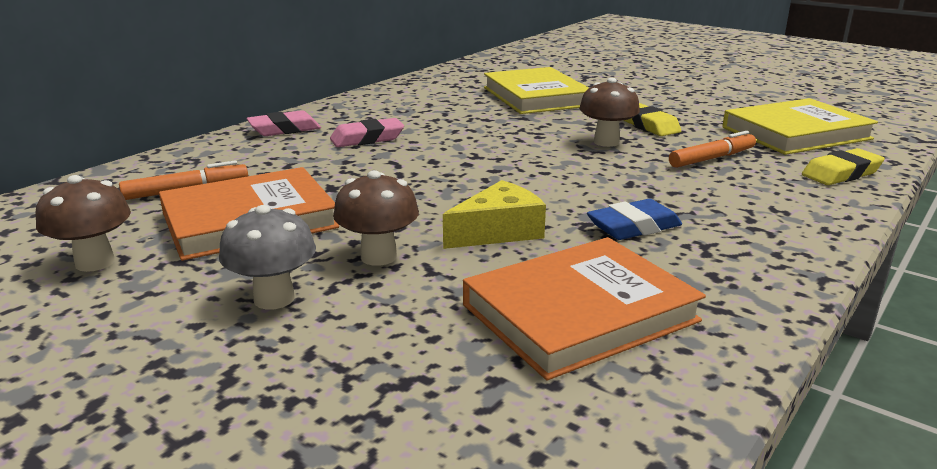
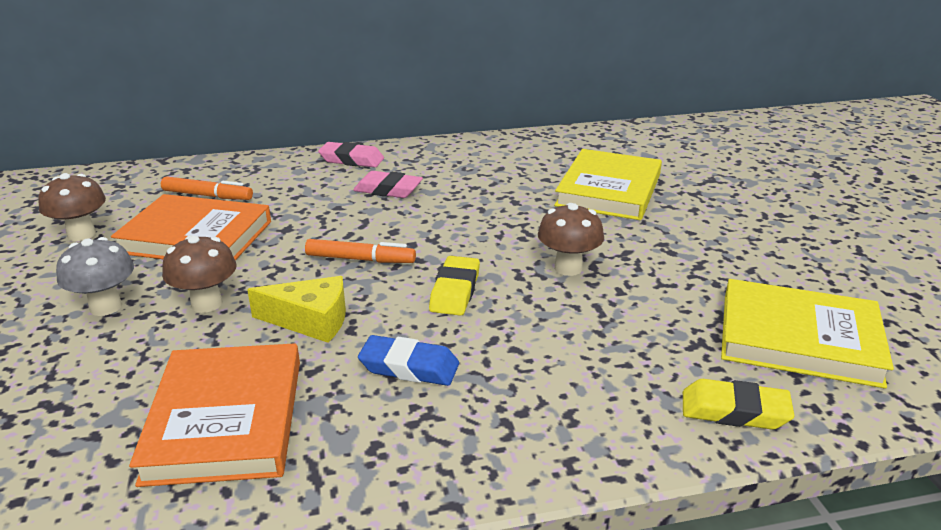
camera: 40 degrees right, 5 degrees up
(580, 313) = (225, 419): orange book -> orange book turned 75 degrees clockwise
(648, 125) = (650, 264): yellow eraser -> yellow eraser (455, 291)
(711, 158) = (630, 329): orange marker -> orange marker (359, 259)

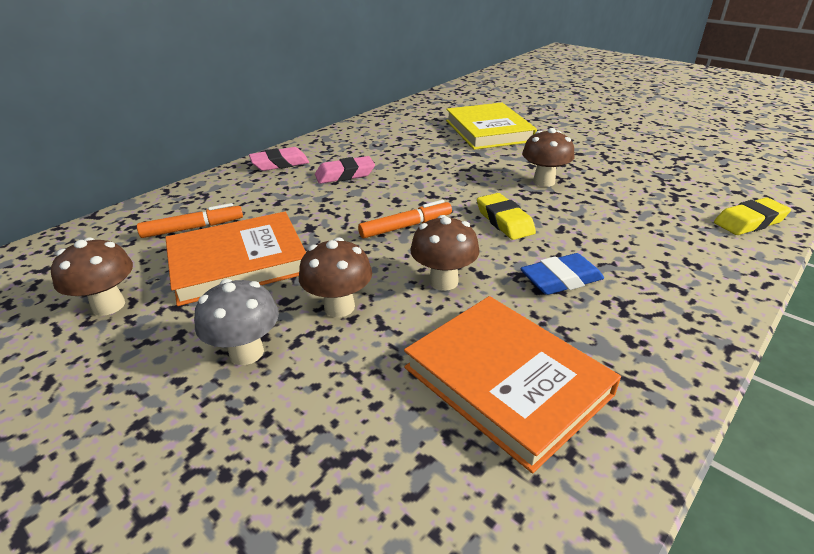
camera: 35 degrees left, 5 degrees up
(311, 320) = (443, 281): yellow cheese -> brown mushroom
(799, 339) = (710, 174): yellow book -> none

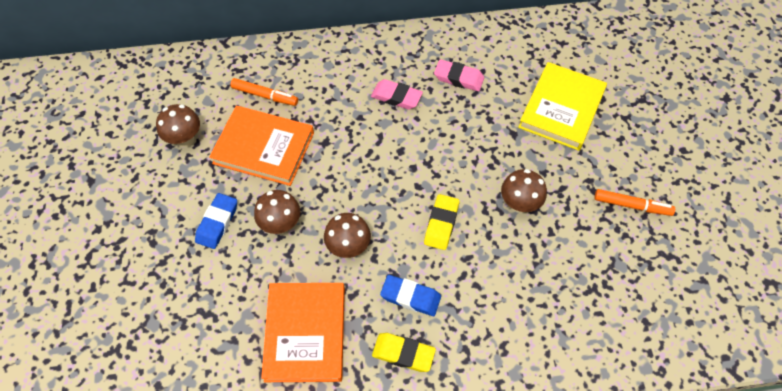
camera: 40 degrees right, 25 degrees up
(246, 352) = (217, 223): grey mushroom -> blue eraser
(280, 163) = (368, 52): pink eraser -> pink eraser (458, 78)
(405, 226) = (377, 183): orange marker -> orange marker (631, 205)
(749, 222) = (601, 352): yellow eraser -> yellow eraser (403, 353)

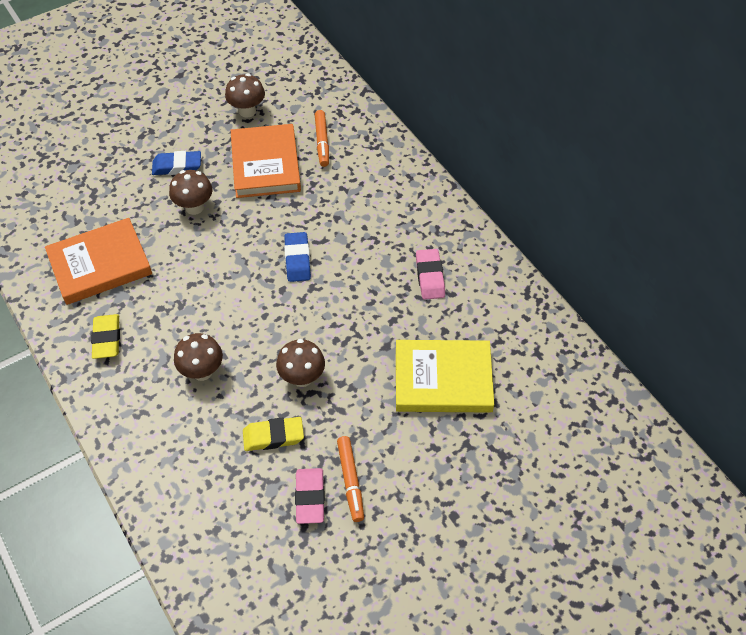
camera: 65 degrees right, 5 degrees down
(348, 247) = (193, 262): brown mushroom -> brown mushroom (202, 371)
(396, 97) = (376, 236): pink eraser -> pink eraser (310, 497)
(410, 297) = (163, 325): blue eraser -> blue eraser (297, 260)
(441, 224) = (249, 321): yellow eraser -> yellow eraser (273, 436)

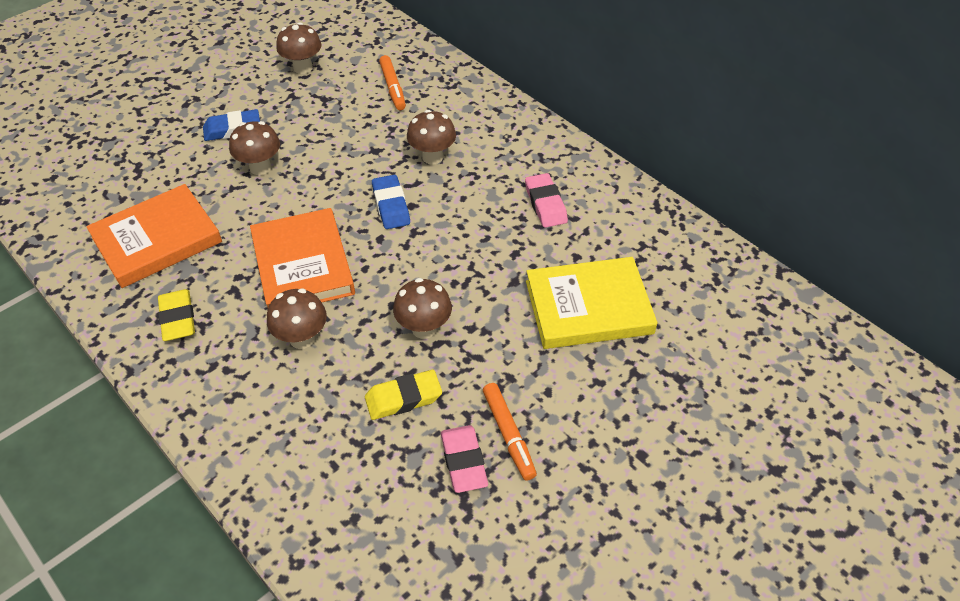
camera: 10 degrees left, 5 degrees down
(265, 164) = (334, 116): orange book -> orange book (302, 265)
(342, 217) = (432, 157): none -> brown mushroom

